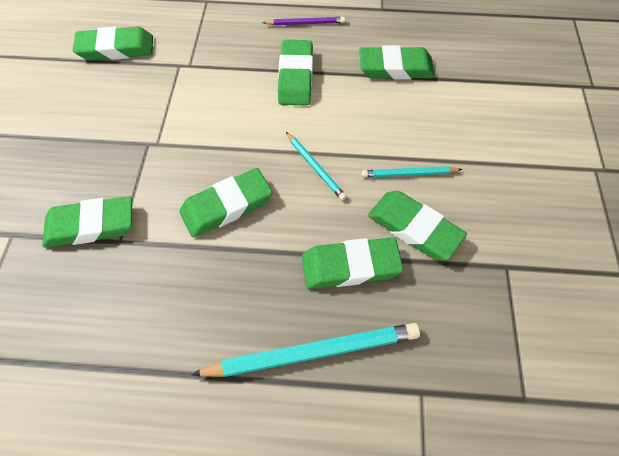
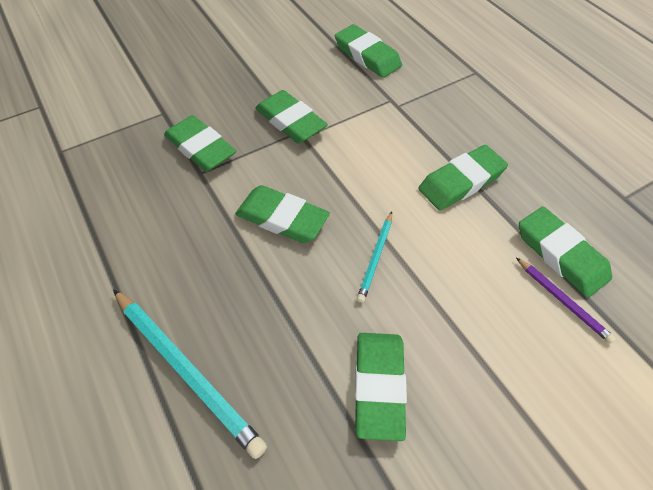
camera: 55 degrees right, 5 degrees down
(305, 23) = (531, 150): purple pencil -> purple pencil (562, 301)
(350, 266) = (293, 351): green eraser -> green eraser (291, 121)
(409, 173) = (440, 343): turquoise pencil -> none

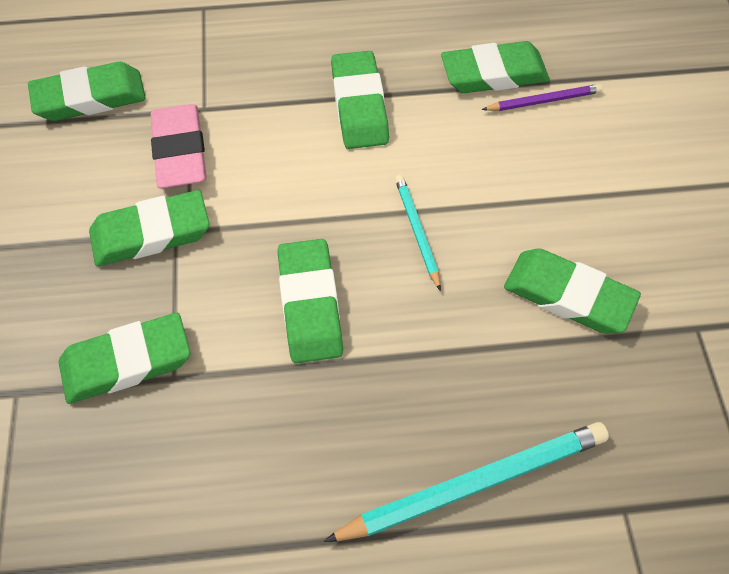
camera: 65 degrees left, 5 degrees up
(282, 218) = (310, 304): green eraser -> green eraser turned 60 degrees counterclockwise
(357, 109) = (180, 151): none -> pink eraser
(375, 257) = (417, 231): turquoise pencil -> turquoise pencil turned 150 degrees counterclockwise

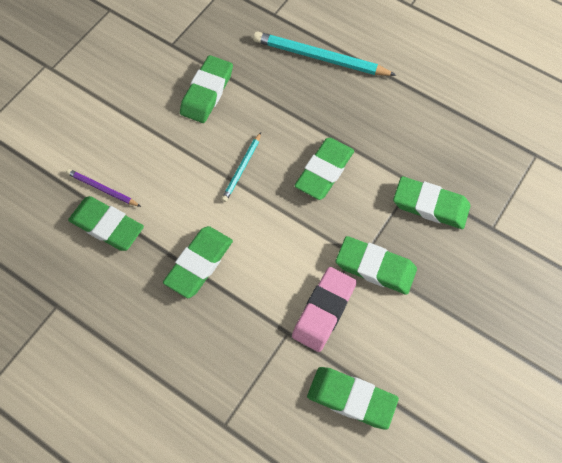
camera: 140 degrees left, 5 degrees up
(568, 295) = (207, 92): green eraser -> green eraser turned 45 degrees clockwise

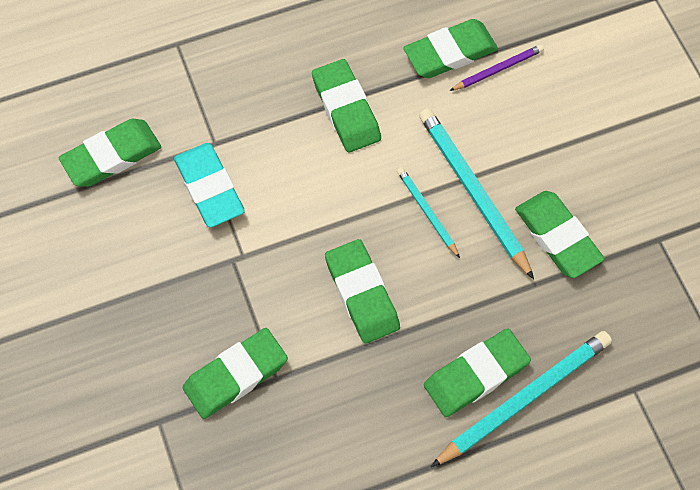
camera: 125 degrees right, 0 degrees up
(208, 151) = (473, 192): none -> turquoise pencil
(324, 310) = (209, 188): pink eraser -> turquoise eraser
(375, 267) = (213, 266): green eraser -> green eraser (476, 375)

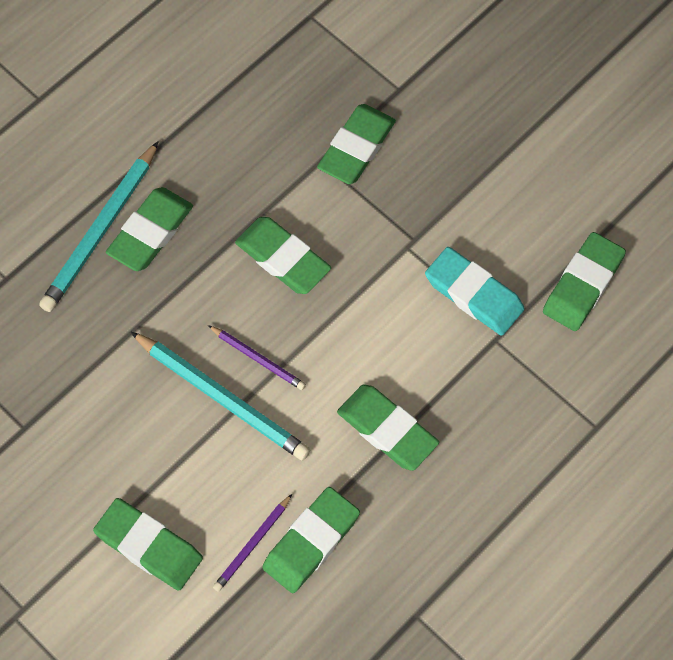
camera: 155 degrees right, 0 degrees up
(427, 212) = (258, 359): turquoise pencil -> purple pencil
(557, 237) = (123, 388): green eraser -> green eraser (149, 546)

